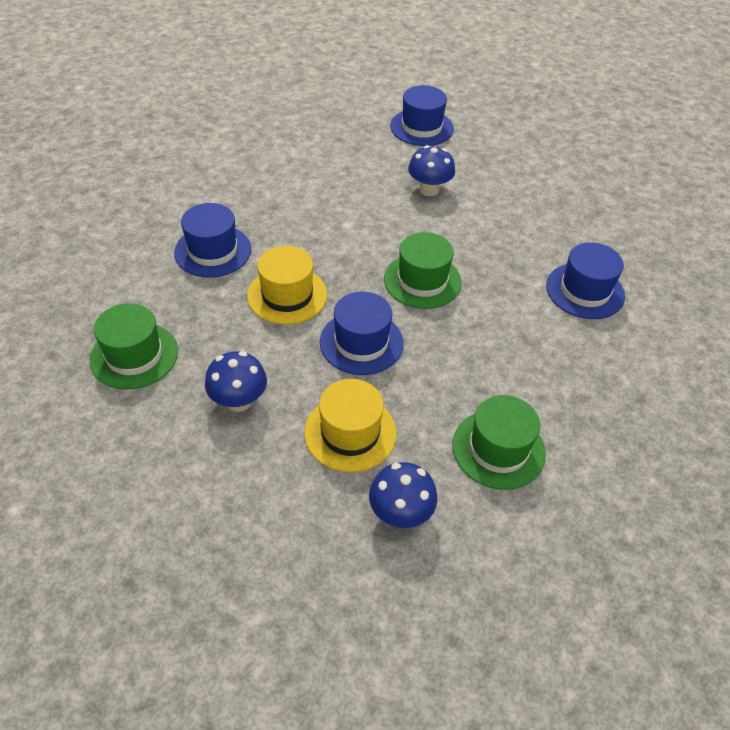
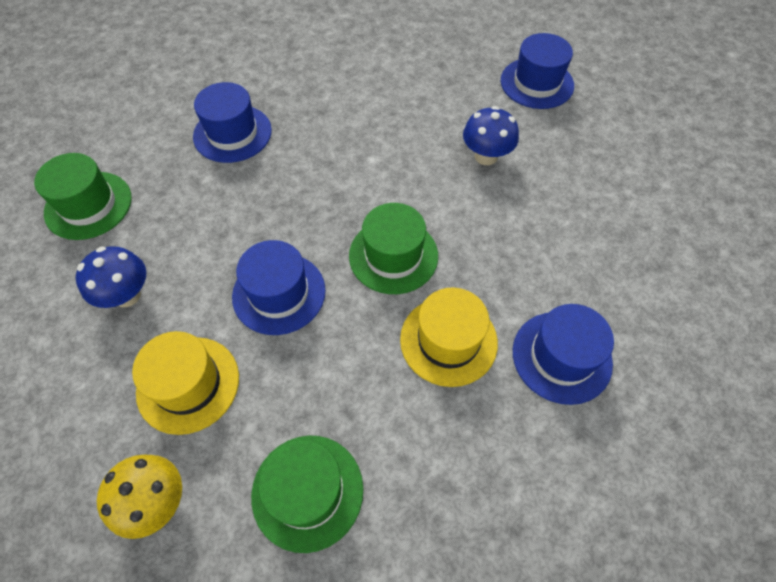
camera: 35 degrees right, 10 degrees up
(287, 295) = (256, 208): yellow hat -> yellow hat (448, 340)
(400, 513) = (157, 501): blue mushroom -> yellow mushroom

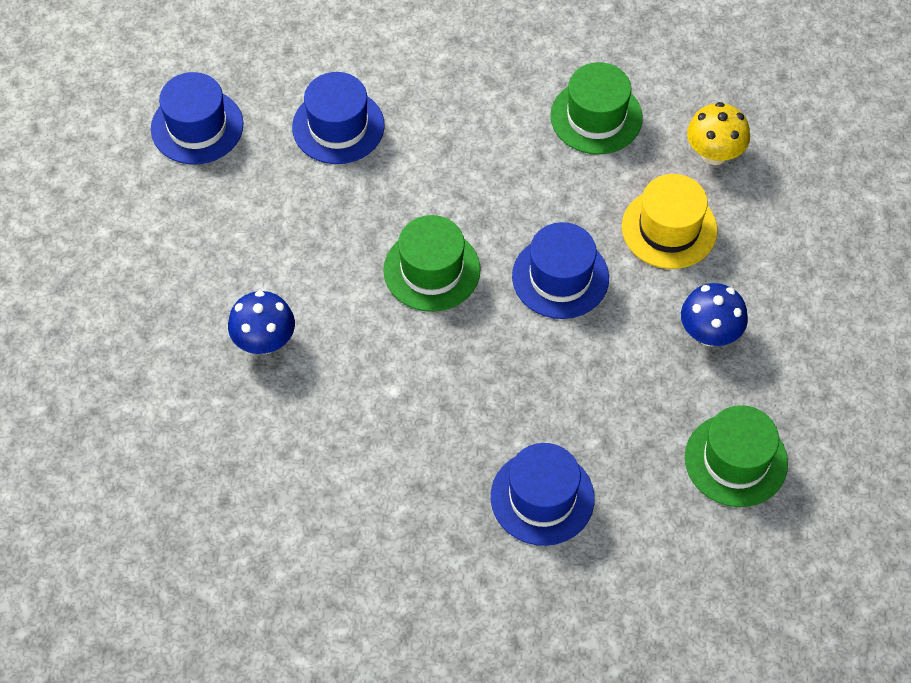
camera: 155 degrees left, 0 degrees up
(448, 340) = (426, 175): yellow hat -> none
(537, 83) = (128, 418): blue hat -> blue hat (197, 126)

